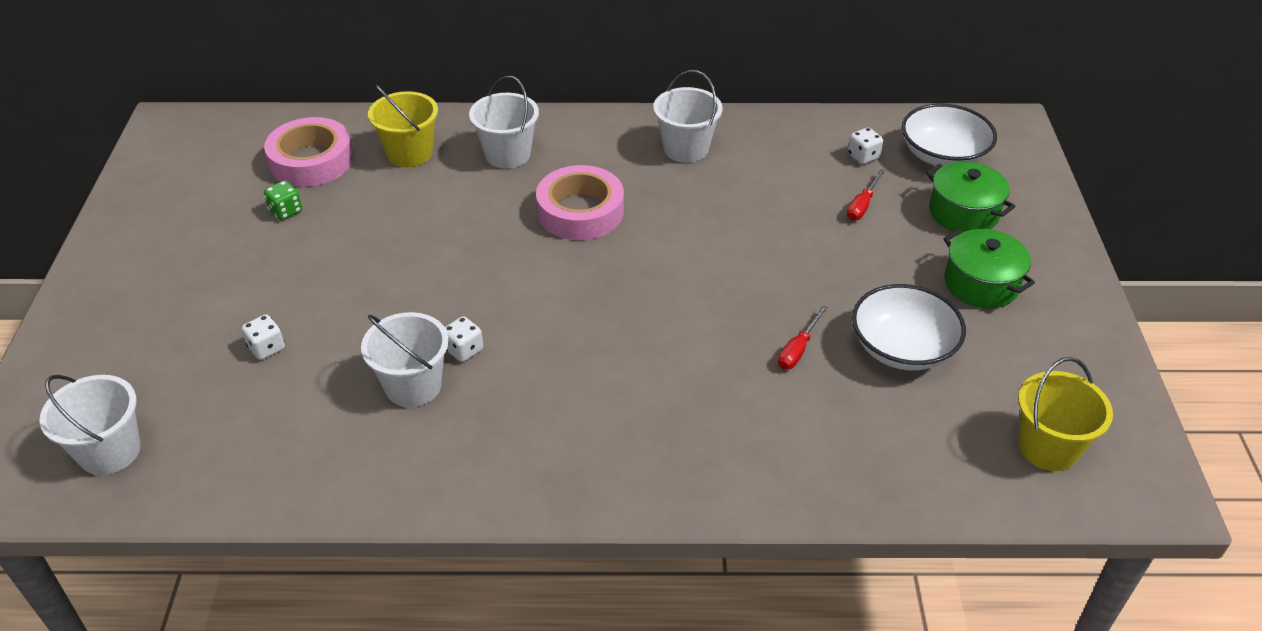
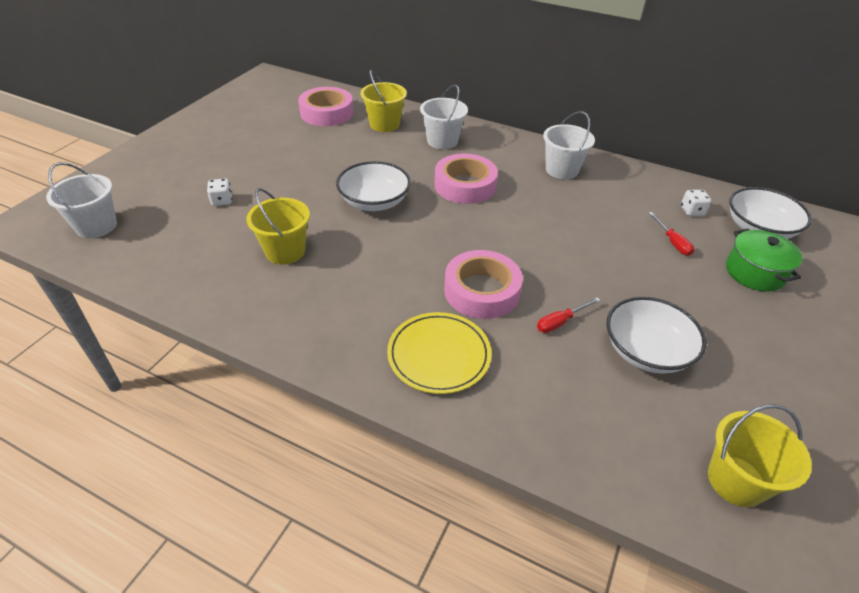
camera: 25 degrees right, 0 degrees up
(286, 211) = (292, 134): green dice -> none
(413, 386) = (285, 251): white bucket -> yellow bucket
(464, 350) = (331, 241): white dice -> none
(480, 275) = (374, 202): none -> white bowl
(690, 346) = (481, 291): none -> pink tape
(692, 441) = (439, 355): none -> yellow plate
(862, 205) = (672, 242): red screwdriver -> red screwdriver turned 75 degrees counterclockwise
(981, 284) = (742, 328): green pot -> none

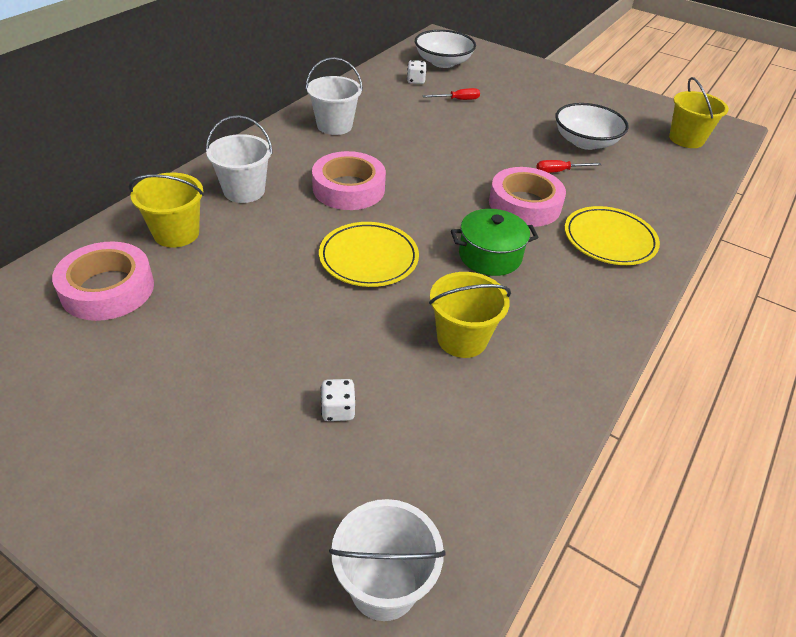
camera: 85 degrees left, 0 degrees up
(374, 202) = (368, 258): white bowl -> yellow plate
(560, 322) = (559, 171): red screwdriver -> red screwdriver turned 105 degrees clockwise
(755, 272) = (495, 79): green pot -> green pot (490, 256)

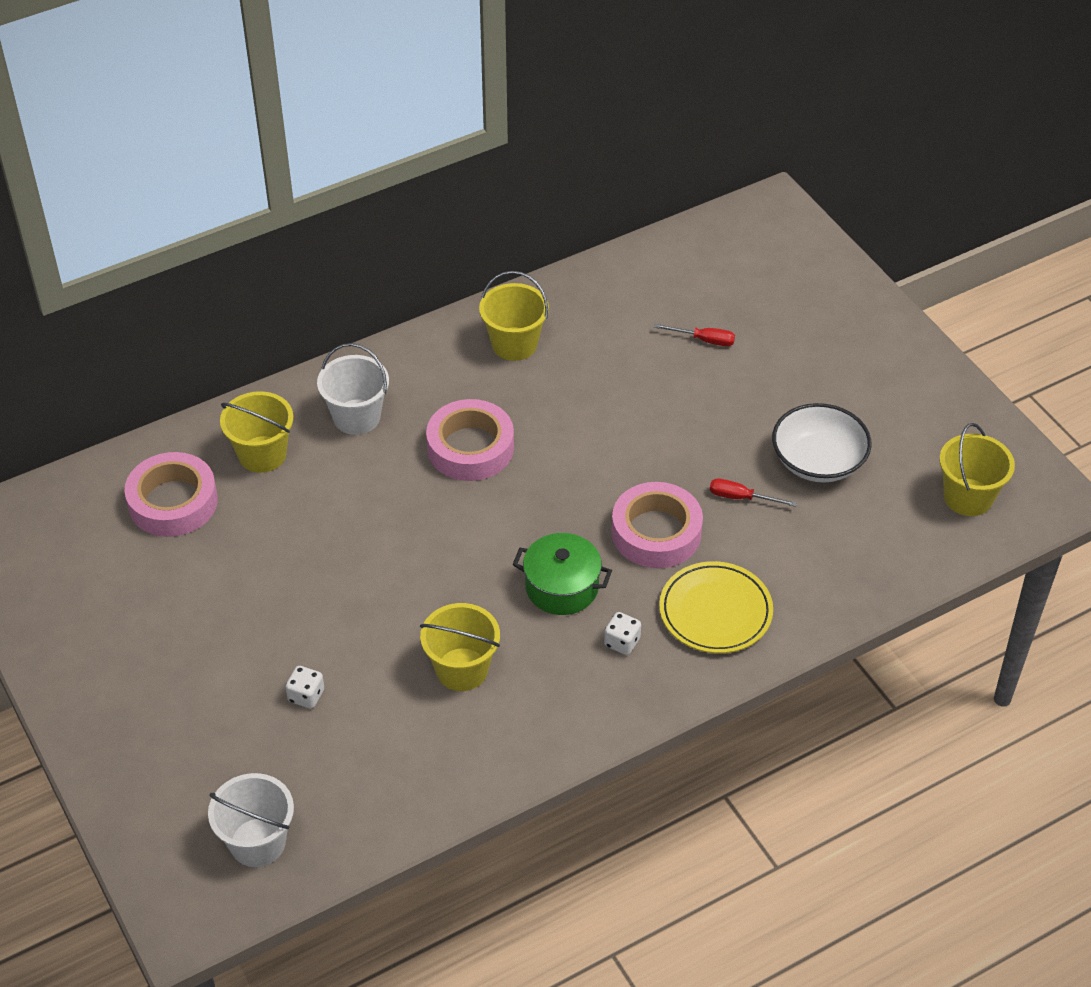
camera: 30 degrees right, 5 degrees up
(334, 126) = (514, 344): white bucket -> yellow bucket
(368, 258) = (433, 547): yellow plate -> none
(415, 81) = (672, 289): white dice -> white dice (622, 642)
(443, 62) = (737, 261): white bowl -> none

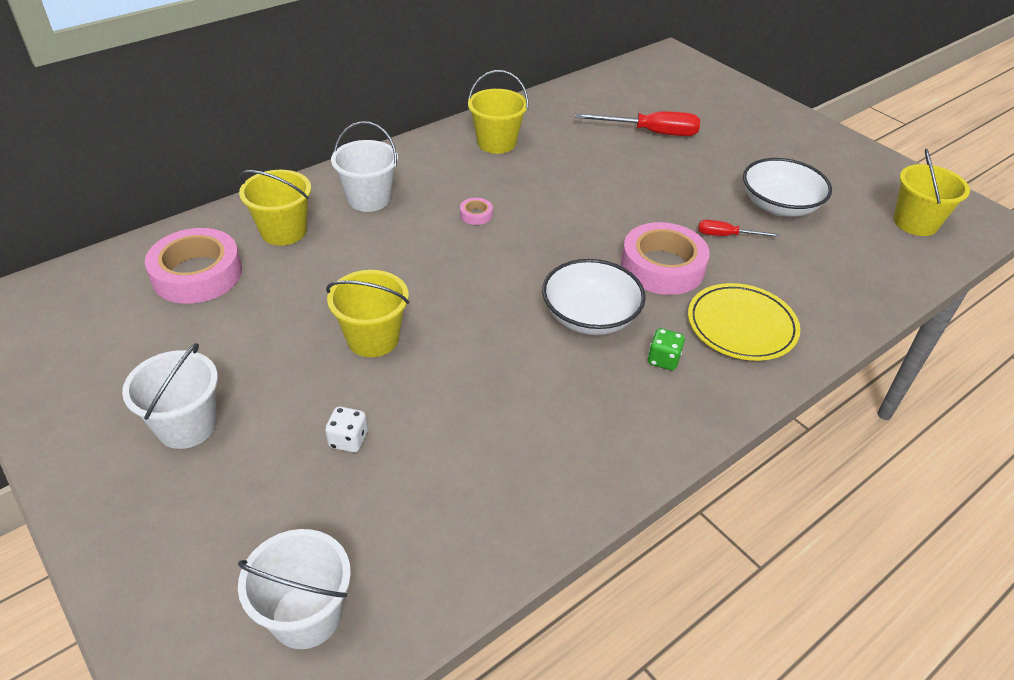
camera: 10 degrees left, 5 degrees down
(163, 668) = (187, 426): none -> white bucket
(462, 669) = (510, 399): yellow bucket -> yellow bucket (373, 339)
(470, 448) = (476, 215): pink tape -> pink tape, size x0.42
(562, 587) = (590, 317): green pot -> white bowl
(622, 642) = (663, 360): white dice -> green dice
(703, 340) = (651, 133): red screwdriver -> red screwdriver, size x1.81

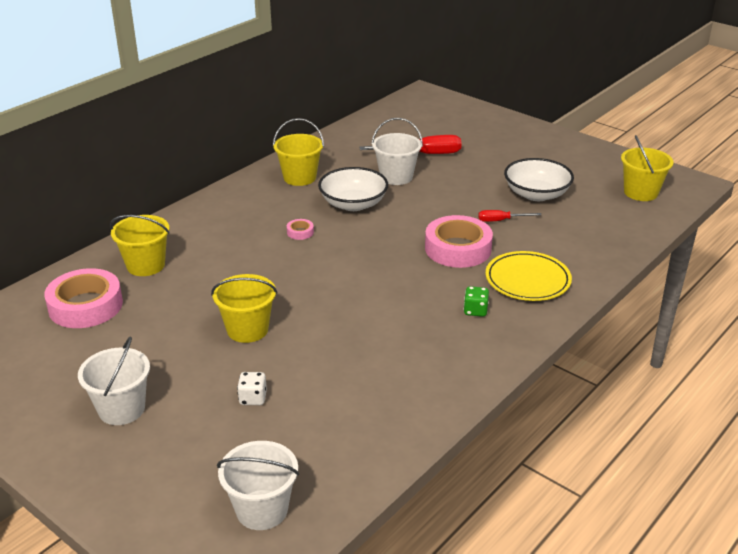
camera: 10 degrees left, 10 degrees down
(369, 199) = (208, 232): white bucket -> white bucket (396, 177)
(590, 317) = (412, 290): white bowl -> white bowl (353, 204)

